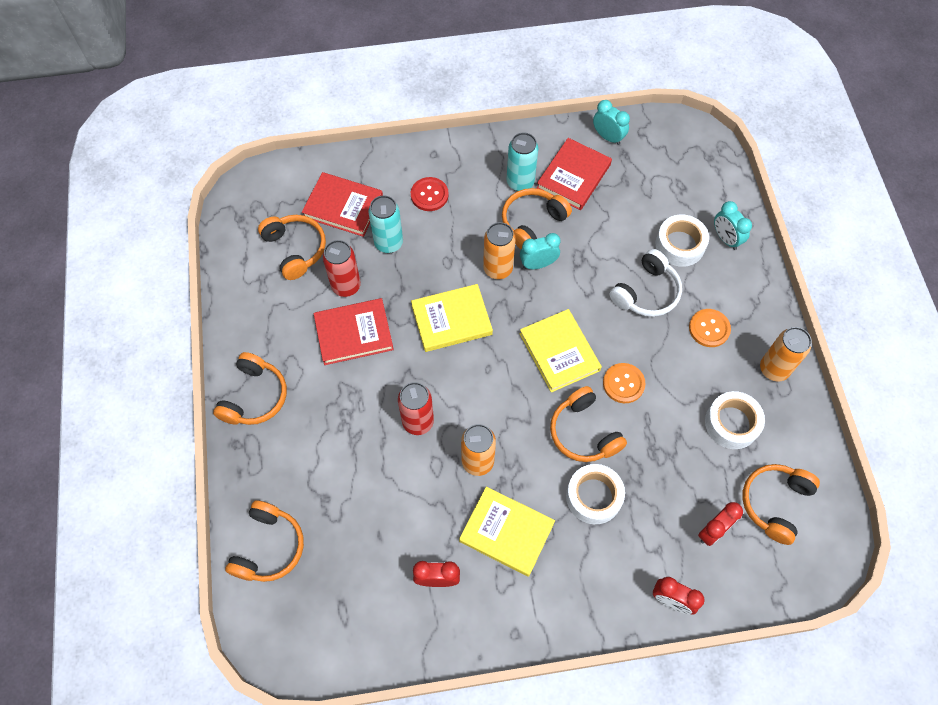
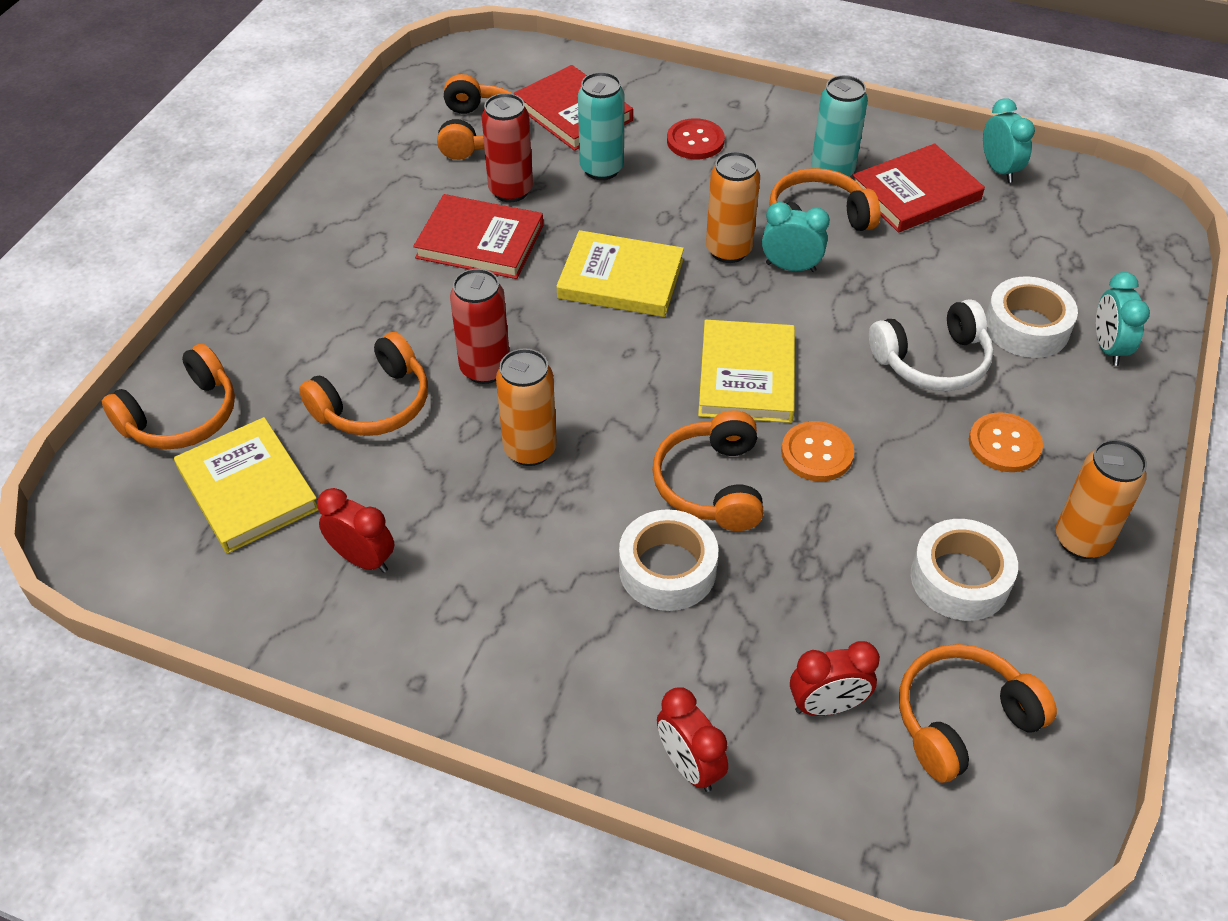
camera: 30 degrees right, 15 degrees down
(254, 396) = (303, 254): orange headphones -> orange headphones (374, 404)
(506, 532) = (504, 551): yellow book -> yellow book (247, 489)

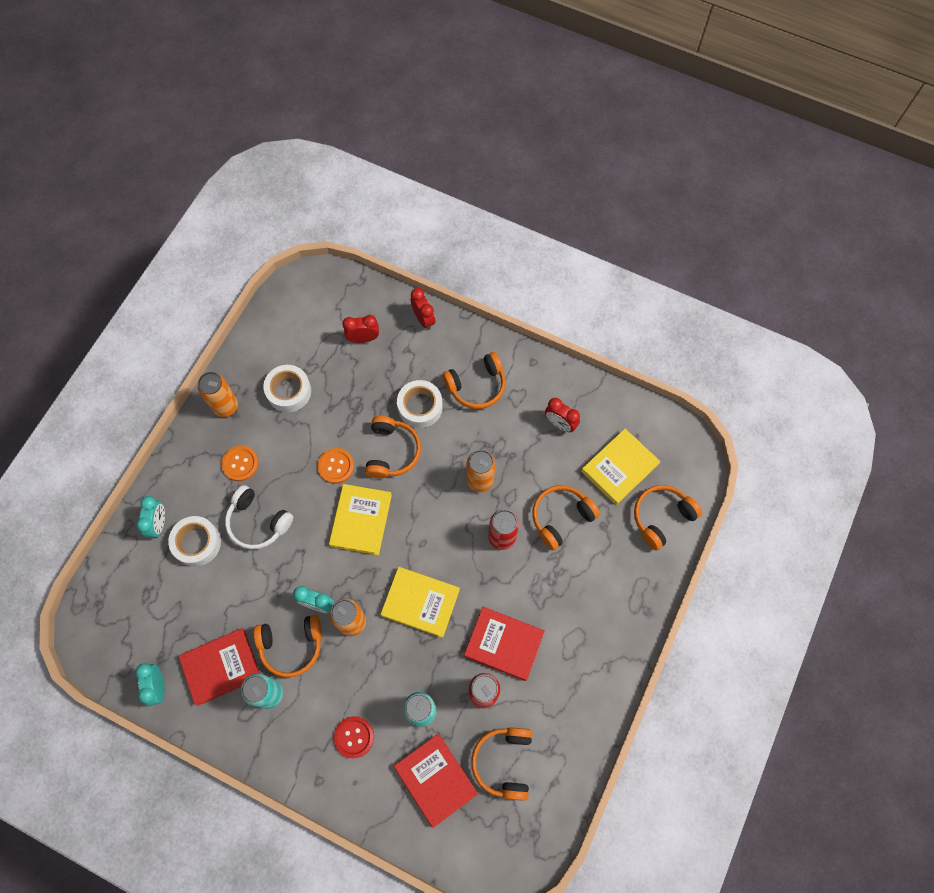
camera: 175 degrees left, 20 degrees up
(247, 489) = (620, 468): yellow book -> yellow book turned 75 degrees clockwise
(932, 361) = (258, 522): white headphones -> white headphones turned 135 degrees counterclockwise
(962, 720) = (310, 328): orange headphones -> orange headphones (476, 386)

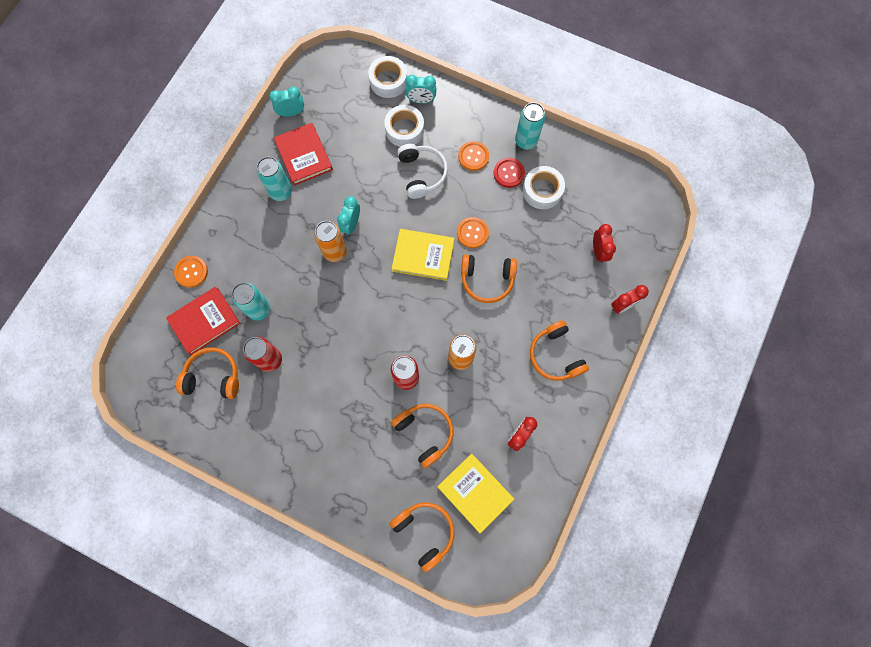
camera: 90 degrees right, 5 degrees up
(225, 406) = (526, 141): orange can -> turquoise can
(258, 522) = (422, 174): white headphones -> white headphones turned 135 degrees clockwise
(291, 646) = (318, 206): orange headphones -> none
(354, 737) = (243, 257): red button -> red button (509, 173)
(371, 803) = (191, 272): none -> orange button
(420, 407) = (531, 303): white tape -> white tape (388, 81)
(420, 602) = (350, 307): yellow book -> none
(504, 644) = (310, 378): red book -> none

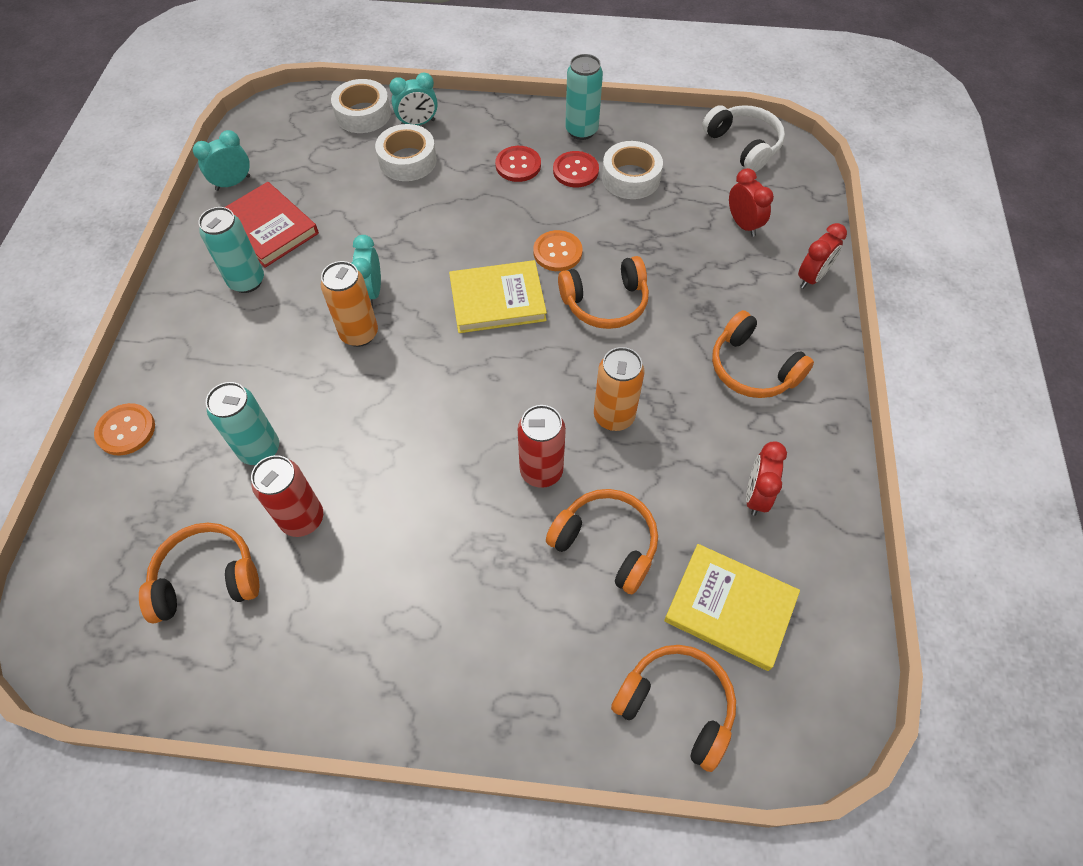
camera: 20 degrees left, 15 degrees down
(204, 321) = (168, 496): red book -> none
(422, 174) = (453, 203): white headphones -> white headphones (743, 145)
(473, 156) = (518, 165): orange button -> red button

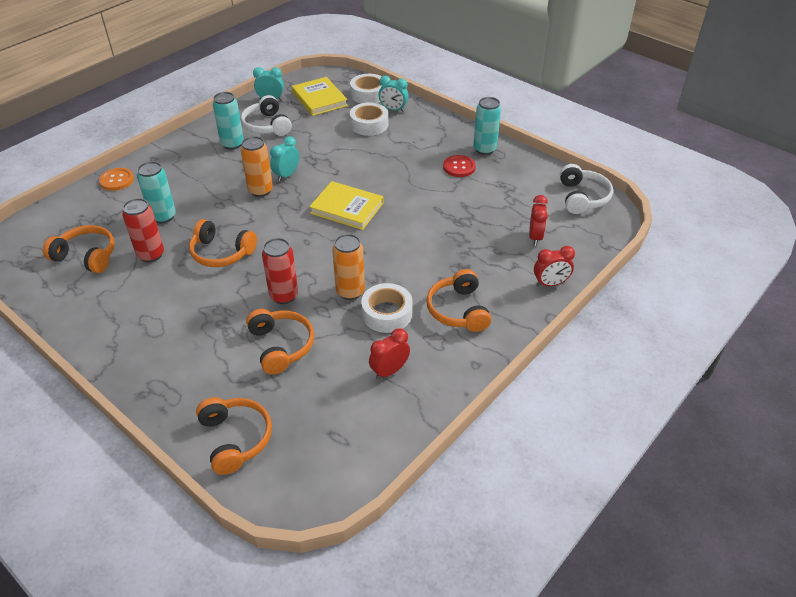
camera: 35 degrees right, 15 degrees down
(268, 228) = (267, 126): red book -> white headphones
(518, 165) = (428, 151): red button -> none
(557, 252) = (405, 201): orange button -> none
(605, 303) = (405, 237): orange headphones -> orange headphones (221, 253)
(630, 178) = (489, 184): white tape -> white tape (387, 313)
(730, 608) = (313, 414): yellow book -> yellow book (319, 99)

